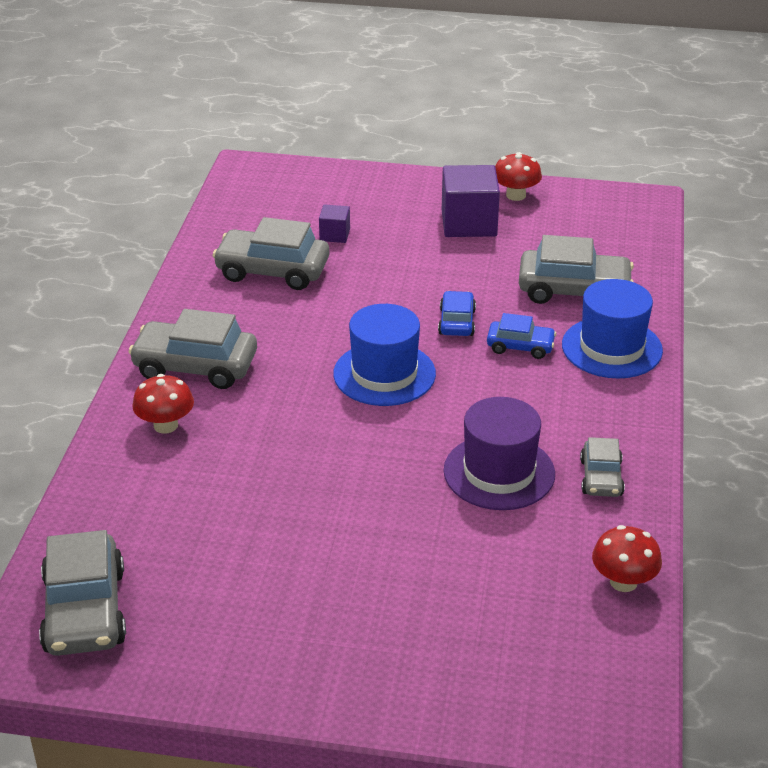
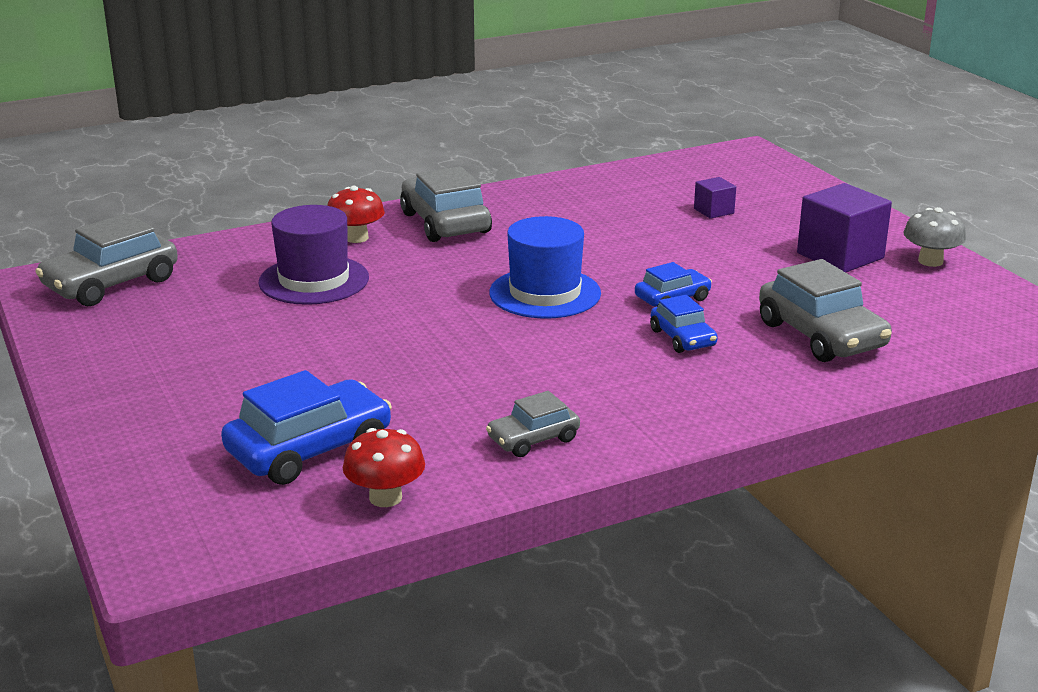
camera: 55 degrees right, 10 degrees down
(272, 271) = (618, 206): grey car -> none
(499, 472) = (474, 386): purple hat -> purple hat (314, 280)
(516, 195) = (930, 261): red mushroom -> grey mushroom
(520, 594) = (309, 449): none -> blue car
(611, 348) = (756, 383): blue hat -> none

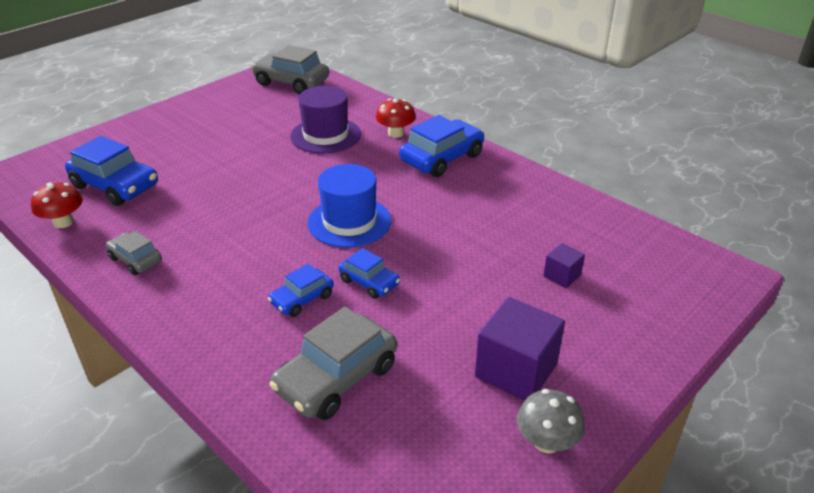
camera: 70 degrees right, 10 degrees up
(445, 223) = (442, 158): grey car -> blue car

